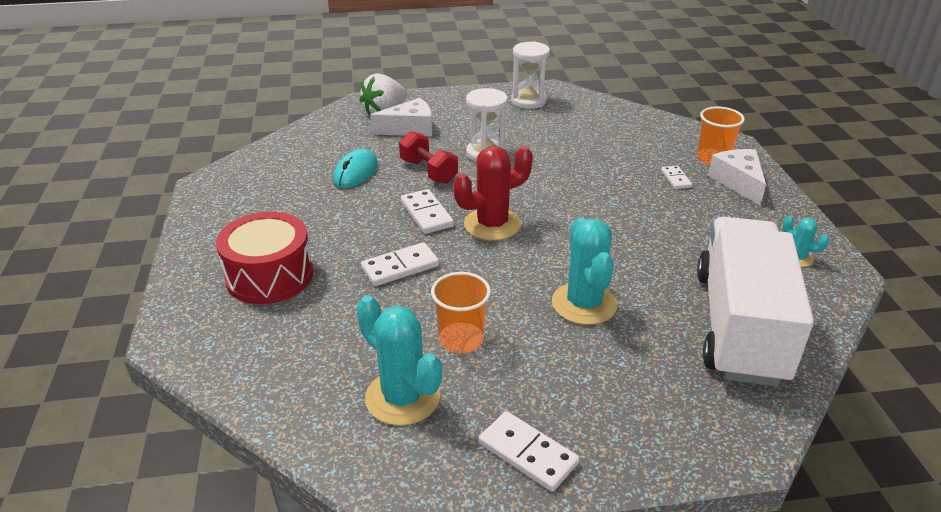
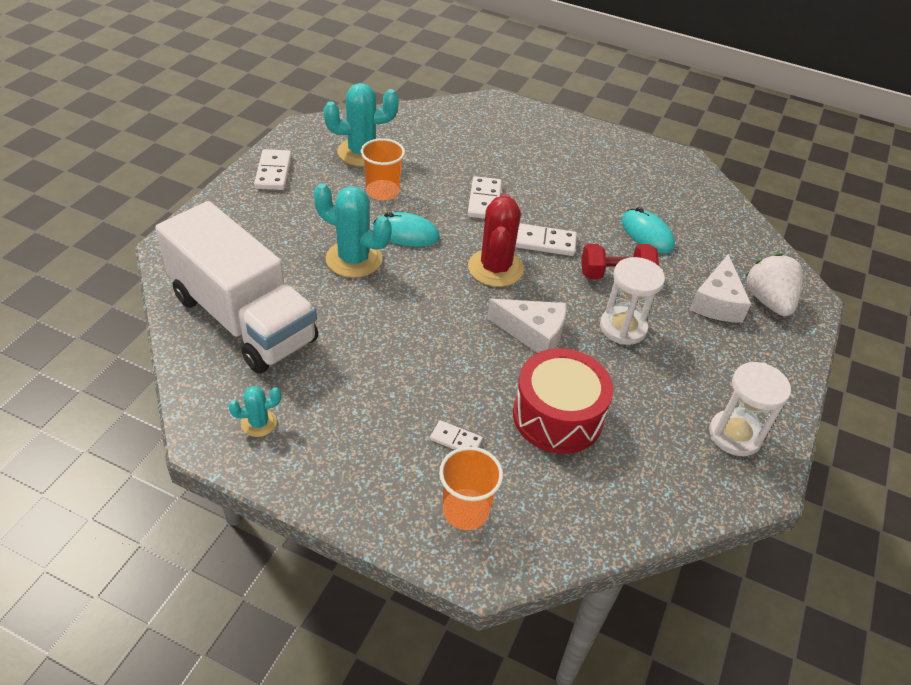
camera: 120 degrees right, 10 degrees up
(269, 276) = (528, 148): red drum -> red drum (557, 416)
(509, 291) = (406, 233): none -> turquoise mouse
(528, 453) = (273, 172): white domino -> white domino turned 75 degrees counterclockwise
(738, 182) = (402, 490): white cheese -> white cheese (533, 333)

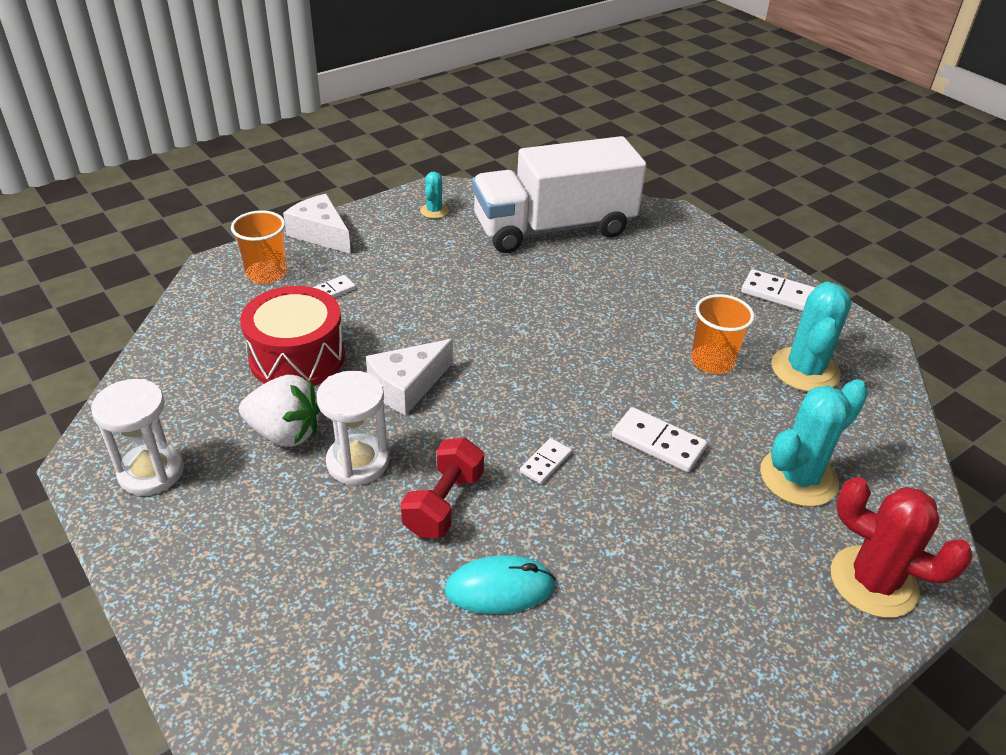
camera: 120 degrees right, 5 degrees down
(354, 259) = (598, 306): turquoise cactus -> turquoise cactus (798, 478)
(406, 233) = (623, 353): turquoise mouse -> none
(495, 268) = (524, 400): red cactus -> red cactus (873, 582)
(544, 242) = (545, 463): white domino -> white domino, size x0.61
(717, 302) = (321, 587): white cheese -> white cheese (320, 234)
(768, 301) = (275, 656): white strawberry -> white strawberry (285, 433)

